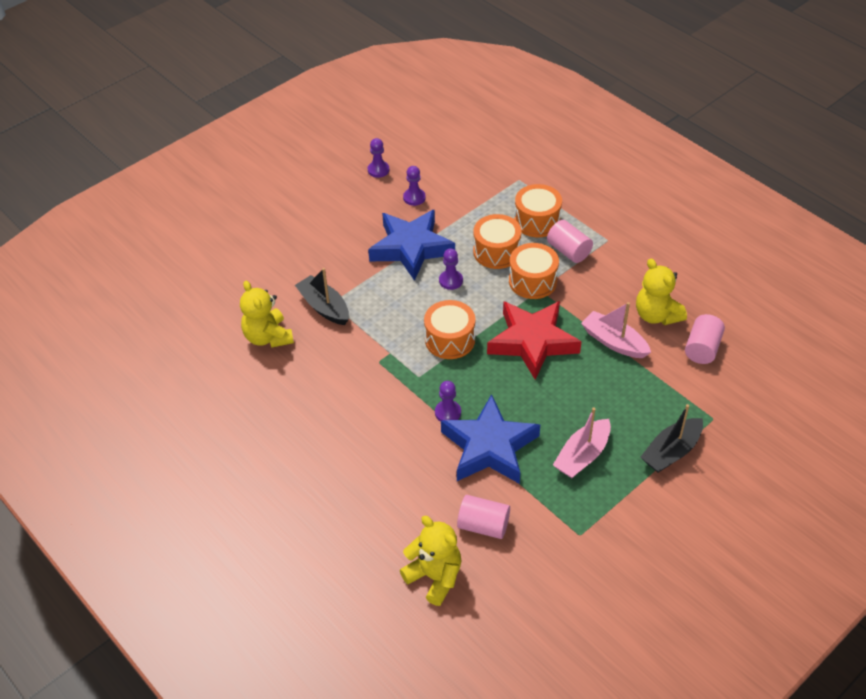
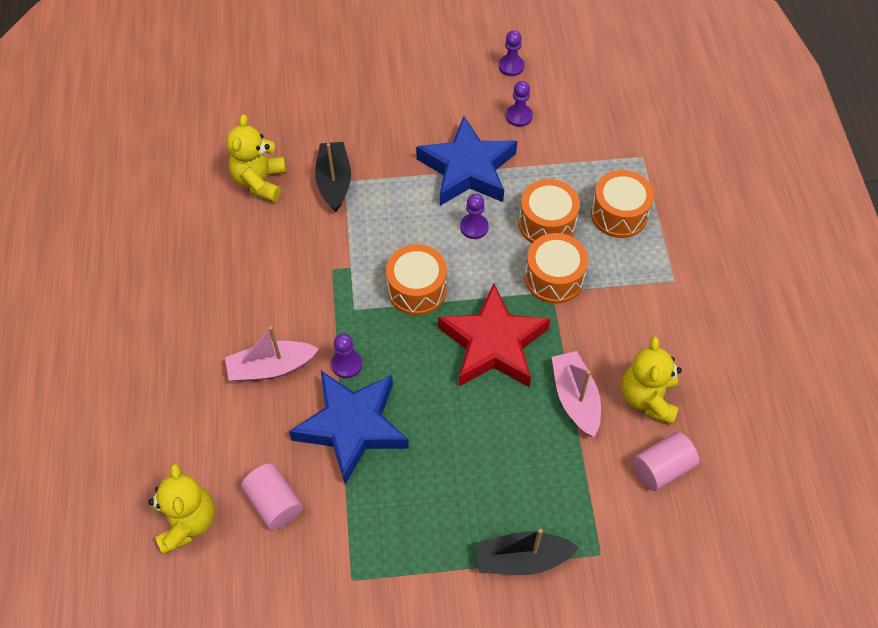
camera: 35 degrees right, 10 degrees up
(568, 251) = (621, 267): pink cylinder -> none
(582, 456) = (430, 499): pink boat -> pink boat (271, 368)

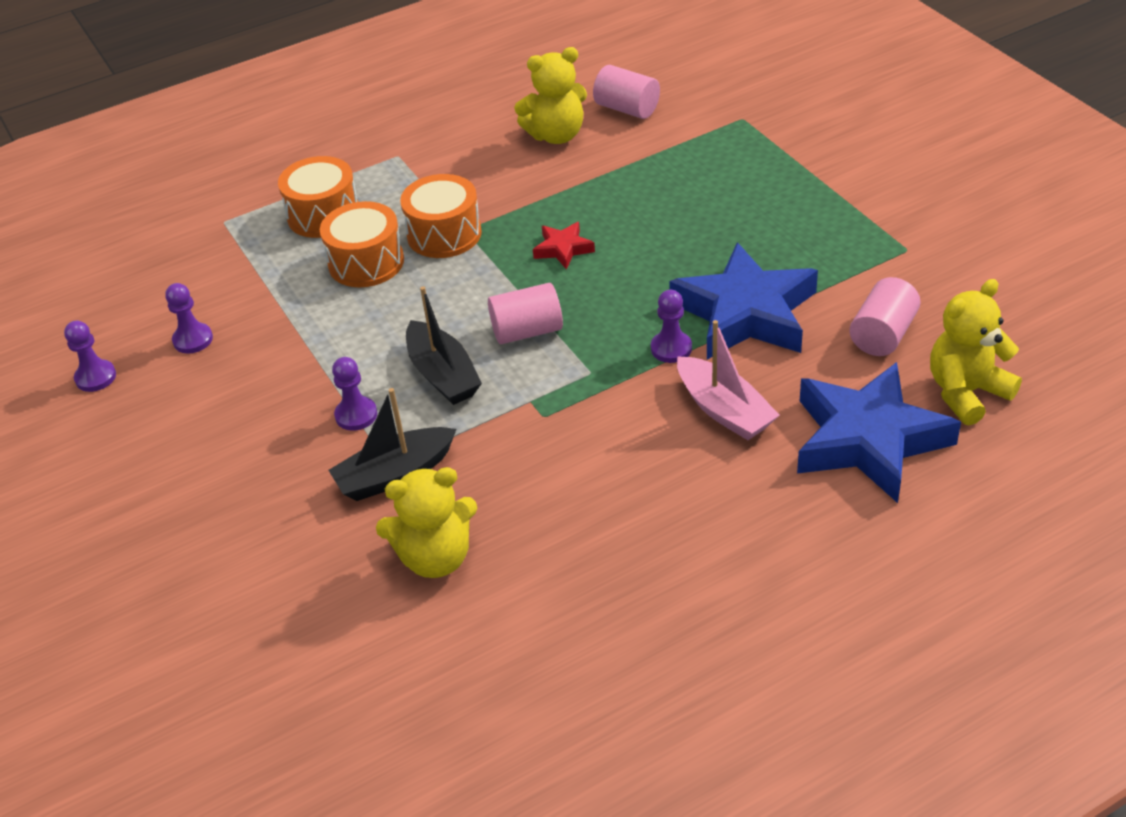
camera: 110 degrees left, 15 degrees down
(417, 289) = (527, 331): orange drum -> pink cylinder
(467, 169) = (309, 354): blue star -> blue star (868, 439)
(474, 227) = (404, 317): purple pawn -> purple pawn (356, 415)
(493, 344) = (563, 249): red star -> red star, size x0.44
(522, 559) = (787, 157): black boat -> black boat (443, 375)
(575, 398) = (590, 176): pink boat -> none

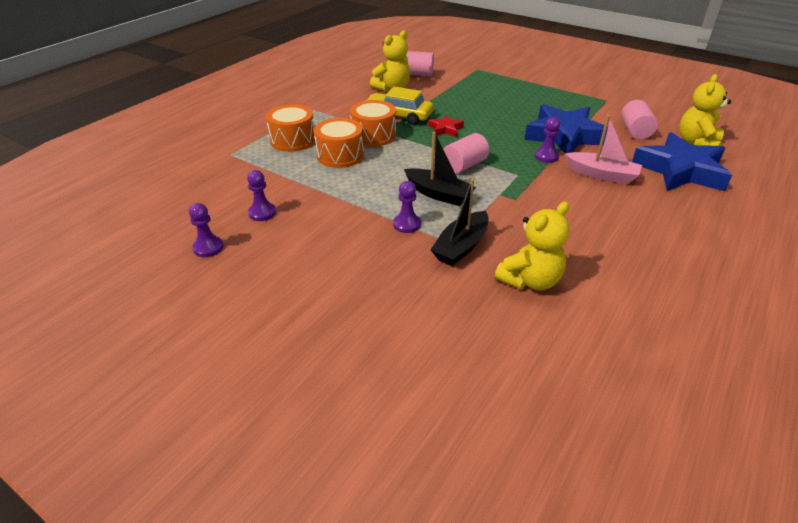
camera: 30 degrees left, 5 degrees down
(515, 200) = (398, 115): none -> yellow car

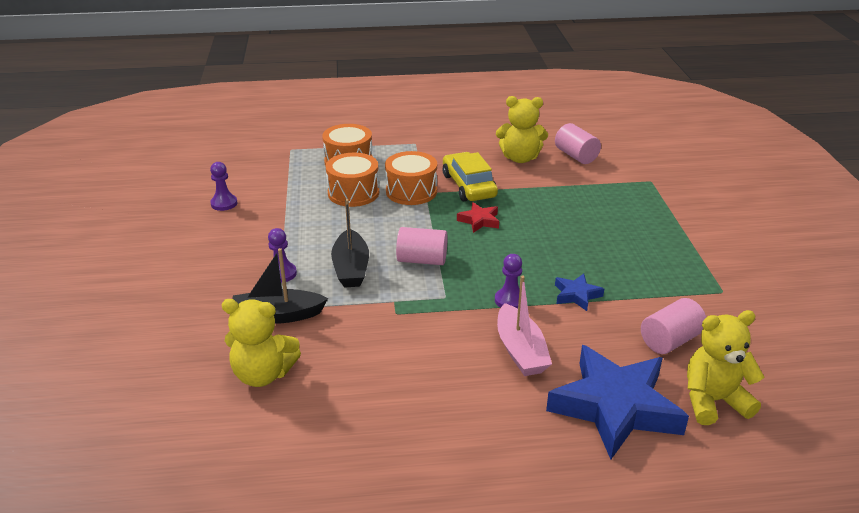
camera: 50 degrees right, 5 degrees down
(208, 248) = (157, 206): purple pawn -> none
(565, 136) = (576, 295): blue star -> blue star, size x0.44

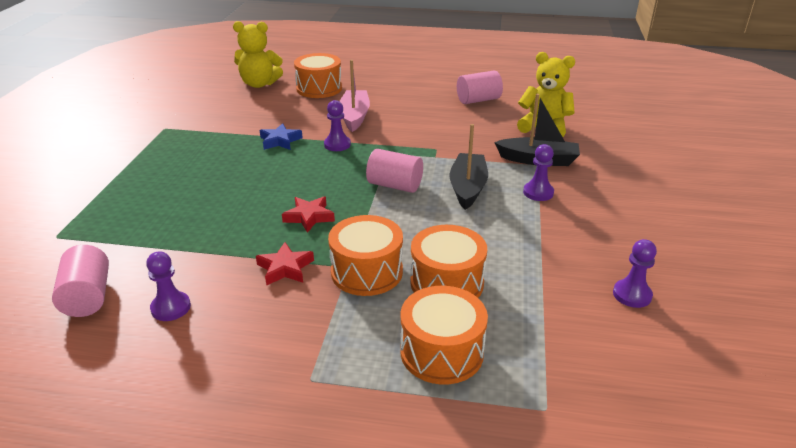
camera: 165 degrees left, 0 degrees up
(469, 186) = (285, 268): yellow car -> red star
(520, 158) = (171, 307): yellow teddy bear -> purple pawn
(615, 407) = (319, 88): blue star -> orange drum
(670, 340) = (246, 109): pink cylinder -> pink cylinder (478, 100)

